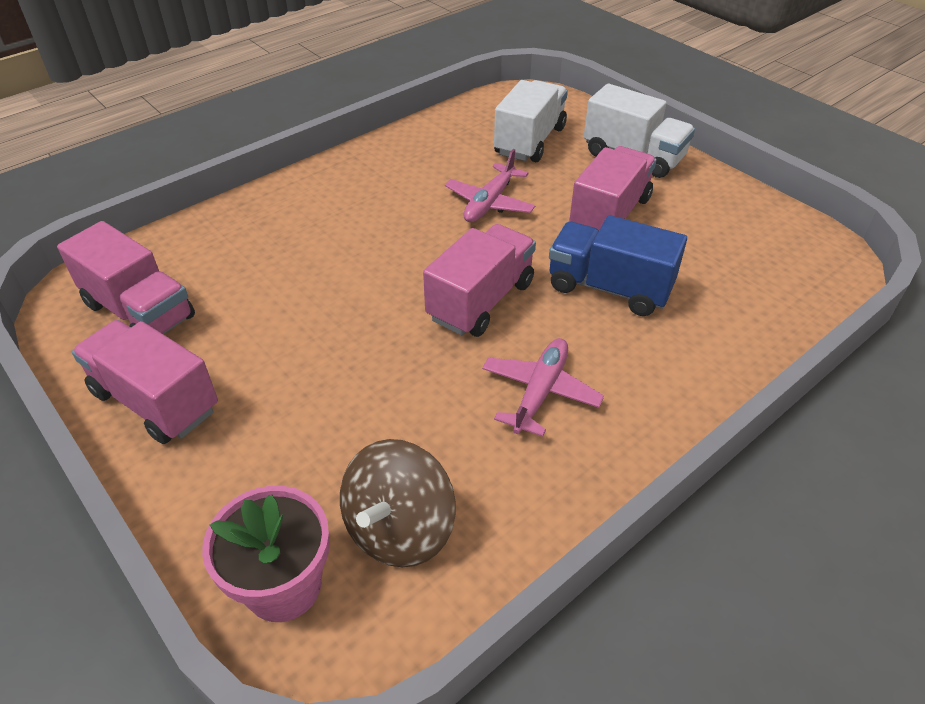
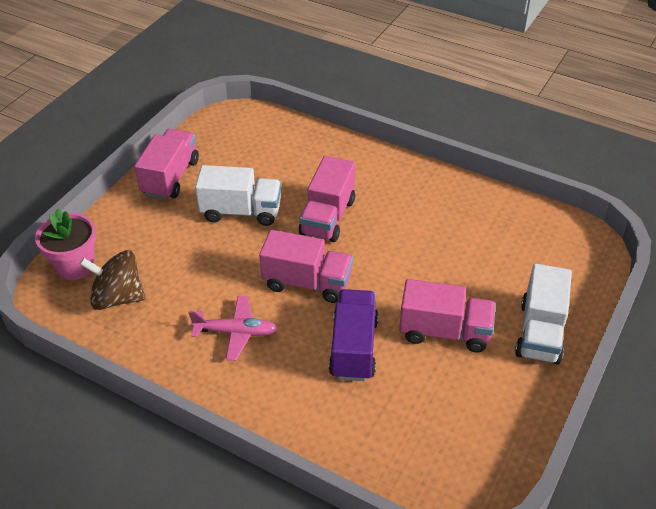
camera: 70 degrees right, 0 degrees up
(140, 311) = (232, 143): pink truck -> pink truck (327, 217)
(489, 203) = (418, 259): pink plane -> none
(529, 141) = (517, 261): white truck -> white truck (241, 211)
(609, 288) = (353, 348): blue truck -> purple truck

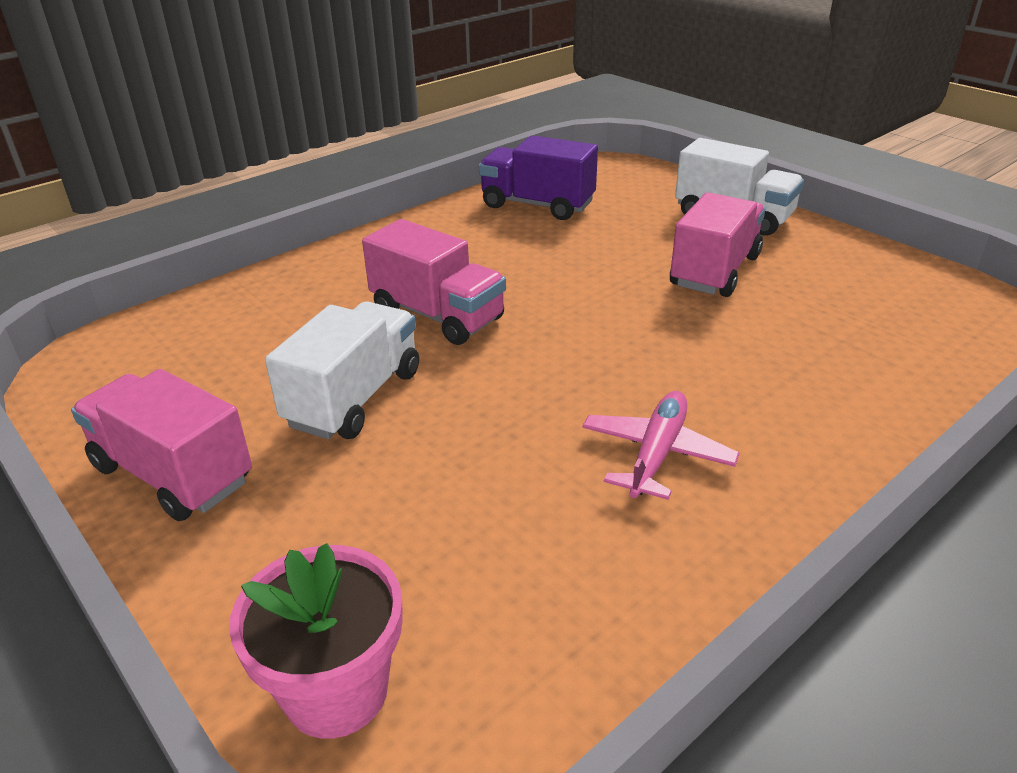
camera: 70 degrees left, 10 degrees down
(118, 297) = (490, 616): brown spinning top -> none
(307, 283) = (572, 359): pink truck -> none
(353, 348) = (725, 343): purple truck -> purple truck (537, 205)

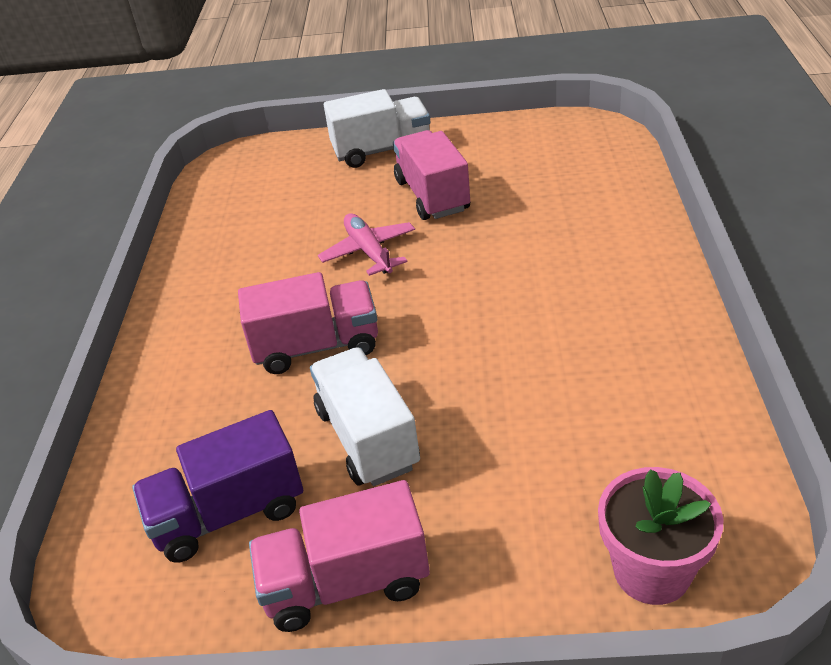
camera: 45 degrees left, 5 degrees up
(537, 205) = (236, 222): purple truck -> purple truck (228, 514)
(656, 454) = (582, 326): pink plane -> pink plane (369, 251)

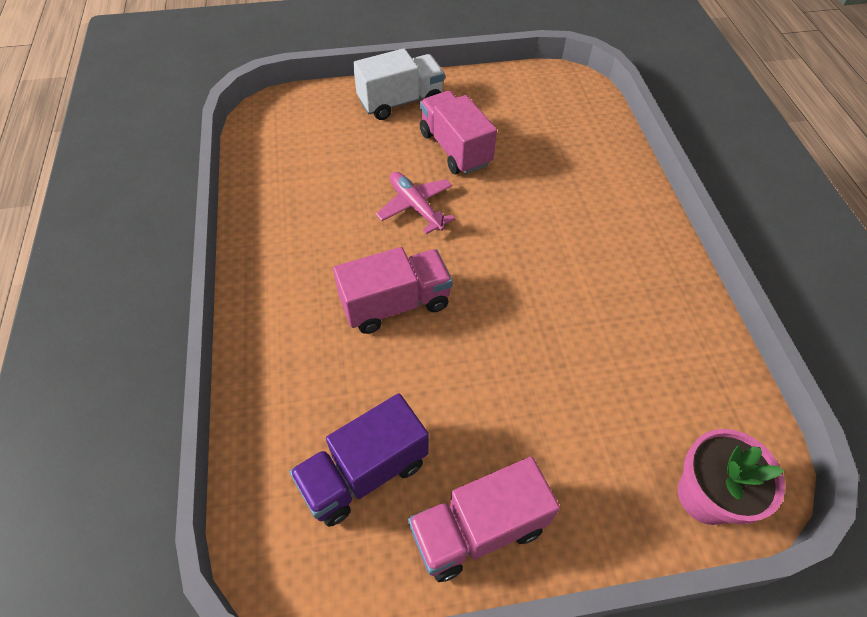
camera: 15 degrees left, 15 degrees up
(367, 438) = (461, 391): white truck -> none

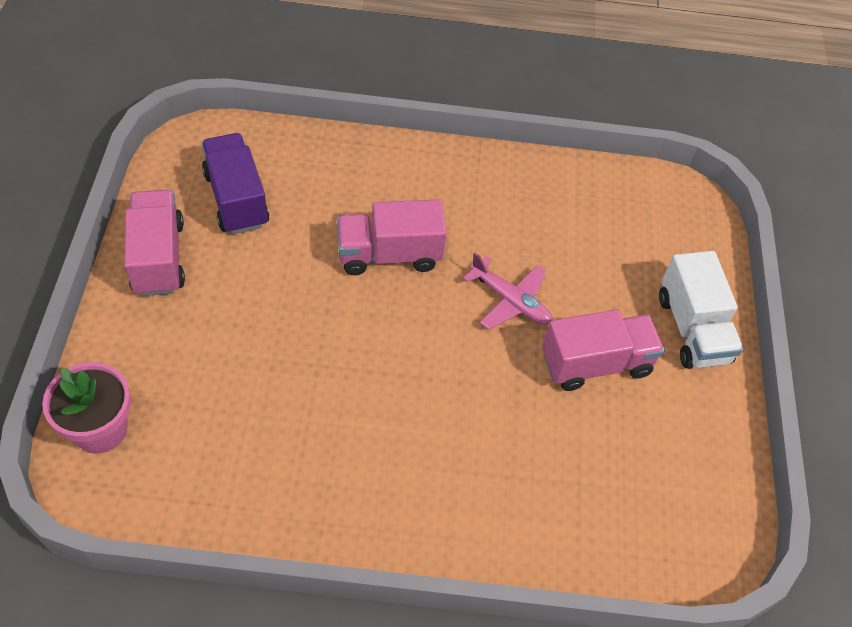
camera: 100 degrees right, 0 degrees up
(395, 303) = (389, 255): pink truck -> pink truck turned 90 degrees clockwise
(415, 206) = (510, 301): pink plane -> pink plane turned 60 degrees clockwise

